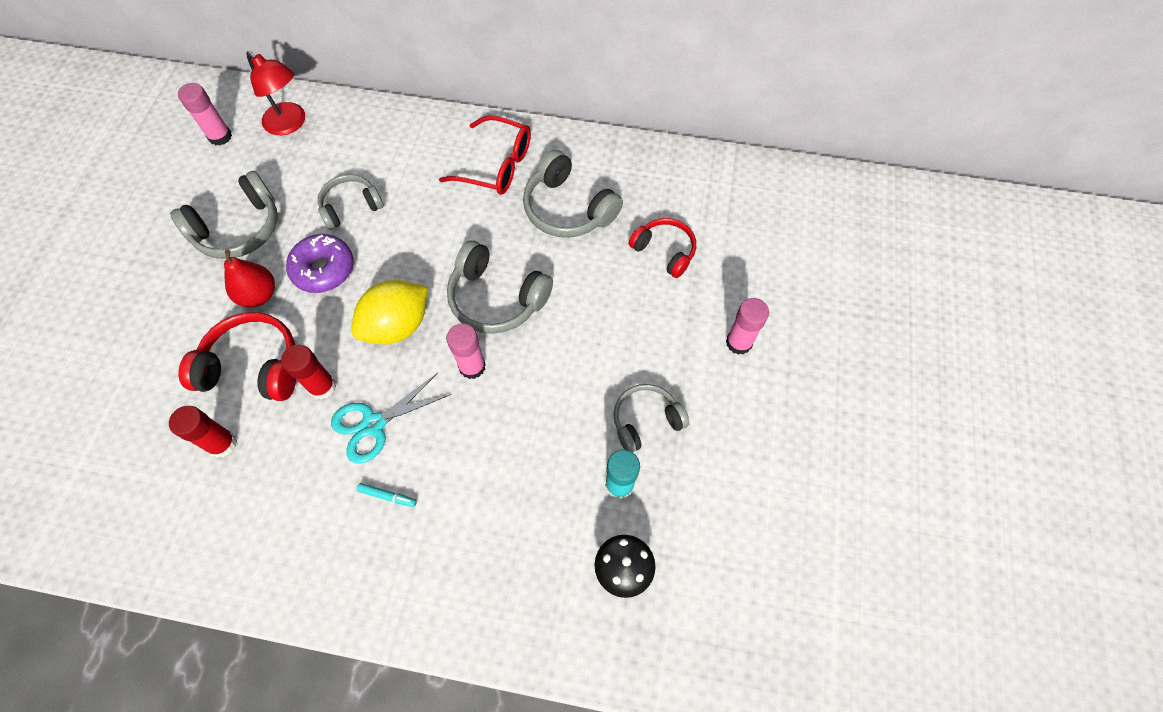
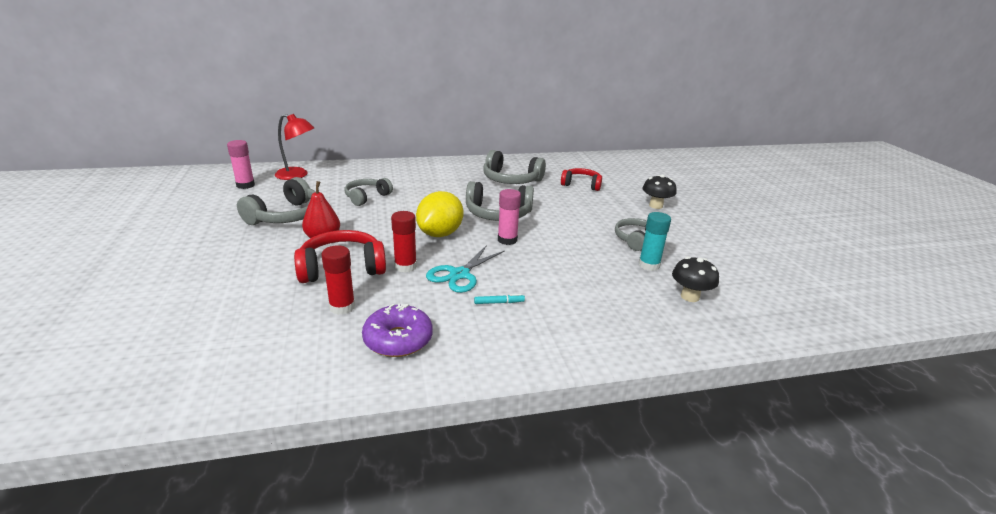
camera: 25 degrees left, 35 degrees down
(323, 269) = (366, 221): purple donut -> purple donut (398, 339)
(497, 165) = (453, 172): red glasses -> none
(739, 342) = (656, 206): pink glue stick -> black mushroom

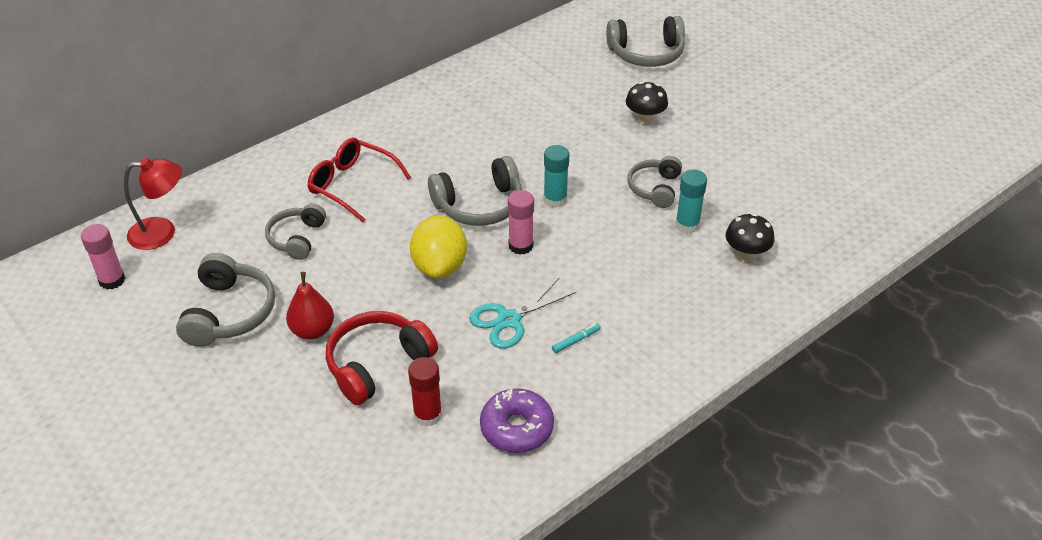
camera: 25 degrees left, 15 degrees up
(405, 266) = (444, 333): red glue stick -> none
(426, 185) = (352, 185): none -> red glasses
(459, 274) = (509, 320): turquoise scissors -> turquoise scissors turned 45 degrees clockwise
(511, 180) = (449, 133): grey headphones -> grey headphones (646, 53)
(554, 225) = (555, 199): none -> turquoise glue stick
(581, 185) = (539, 111): red headphones -> none

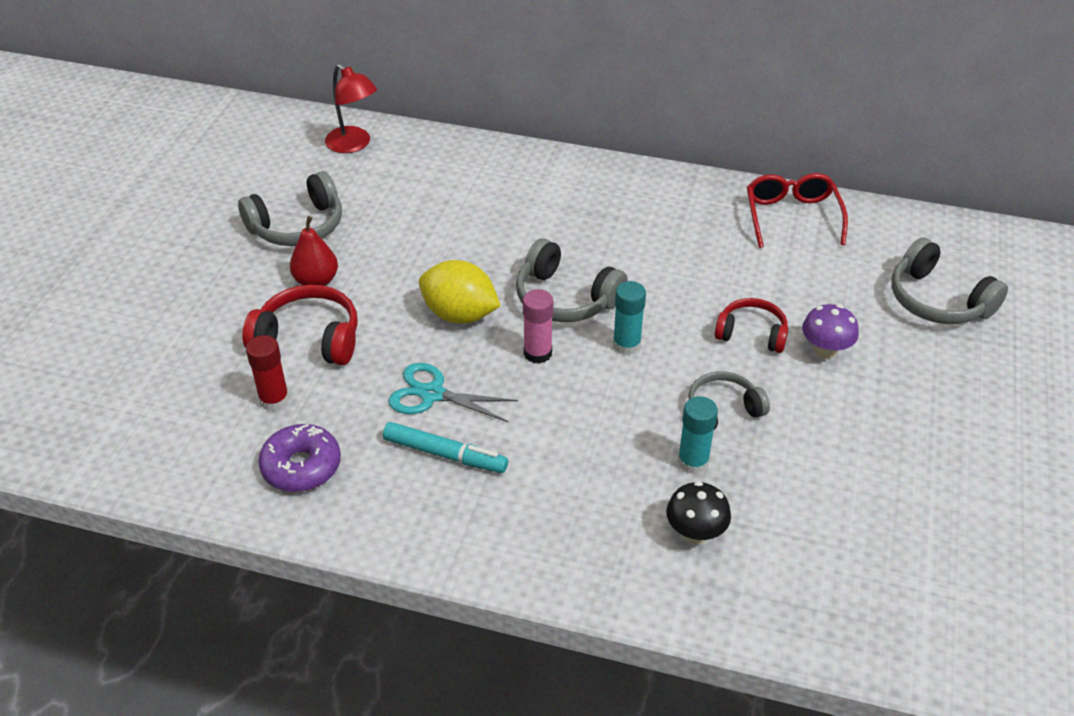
camera: 55 degrees right, 0 degrees up
(112, 280) = (281, 151): pink glue stick -> none
(297, 238) = (414, 215): grey headphones -> none
(352, 185) = (510, 209): red glasses -> red glasses (791, 216)
(440, 266) = (460, 315): yellow lemon -> yellow lemon turned 60 degrees clockwise
(576, 341) = (445, 454): turquoise marker -> turquoise marker, size x2.00
(600, 140) = (751, 334): none -> red headphones
(645, 119) = (825, 351): black mushroom -> purple mushroom

